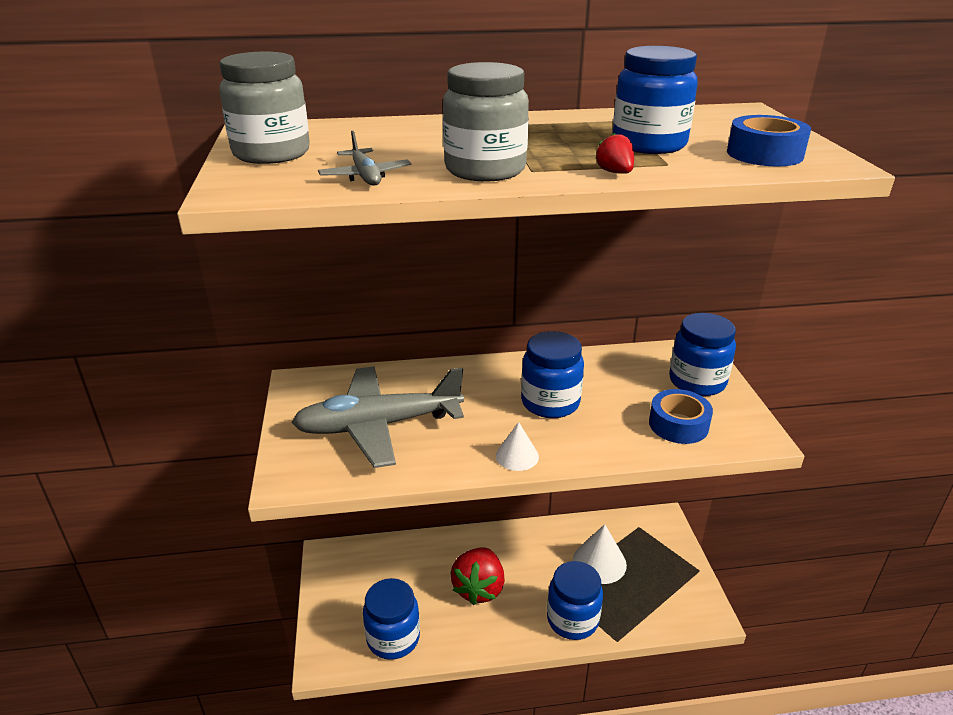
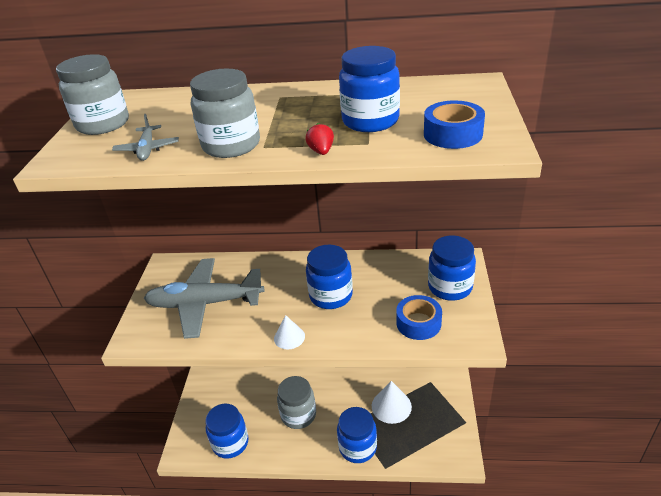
camera: 15 degrees right, 5 degrees up
(479, 588) = (298, 415): red strawberry -> grey jar

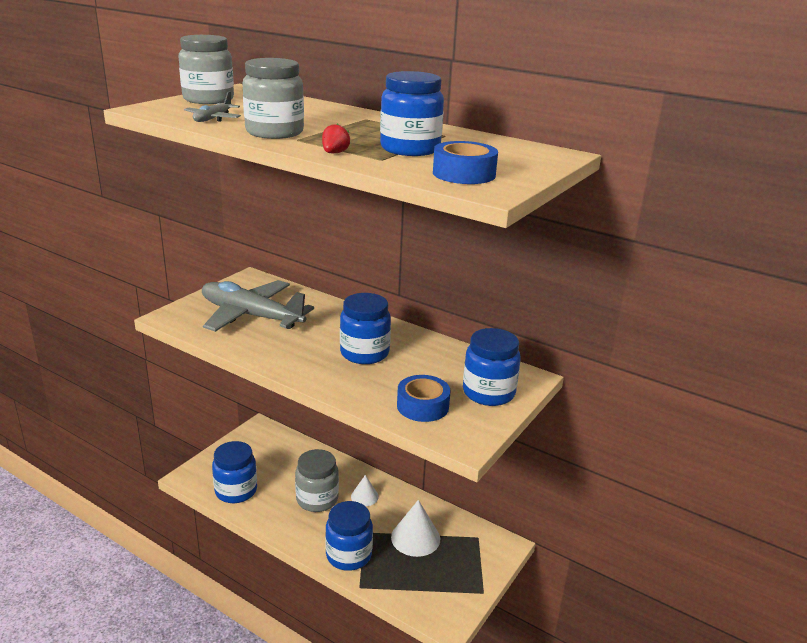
camera: 25 degrees right, 10 degrees down
(289, 337) = (293, 367): white cone -> white cone (364, 496)

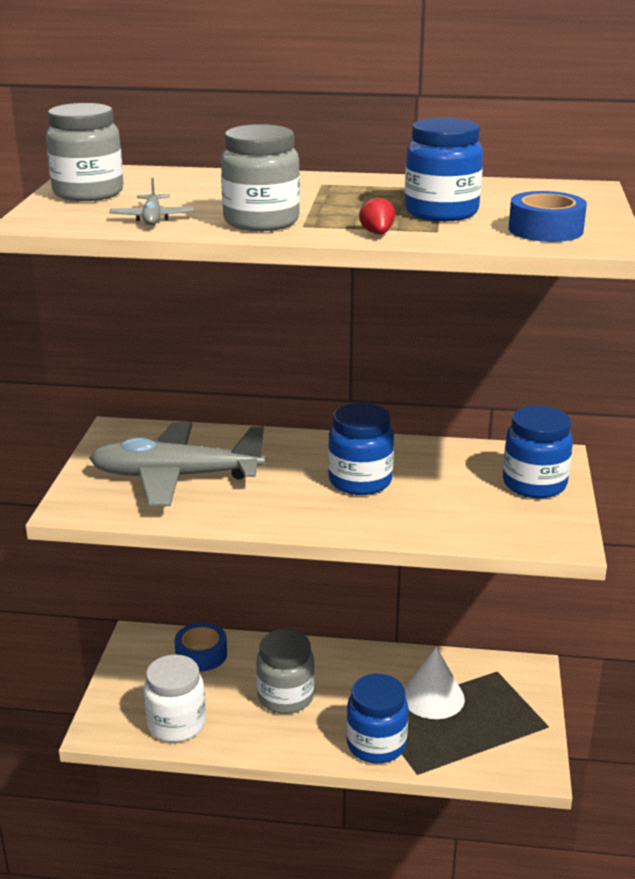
camera: 25 degrees left, 0 degrees up
(236, 491) = (176, 724): blue jar -> white jar
(364, 496) = (338, 673): white cone -> none
(422, 406) = (485, 519): blue tape -> blue tape (201, 654)

